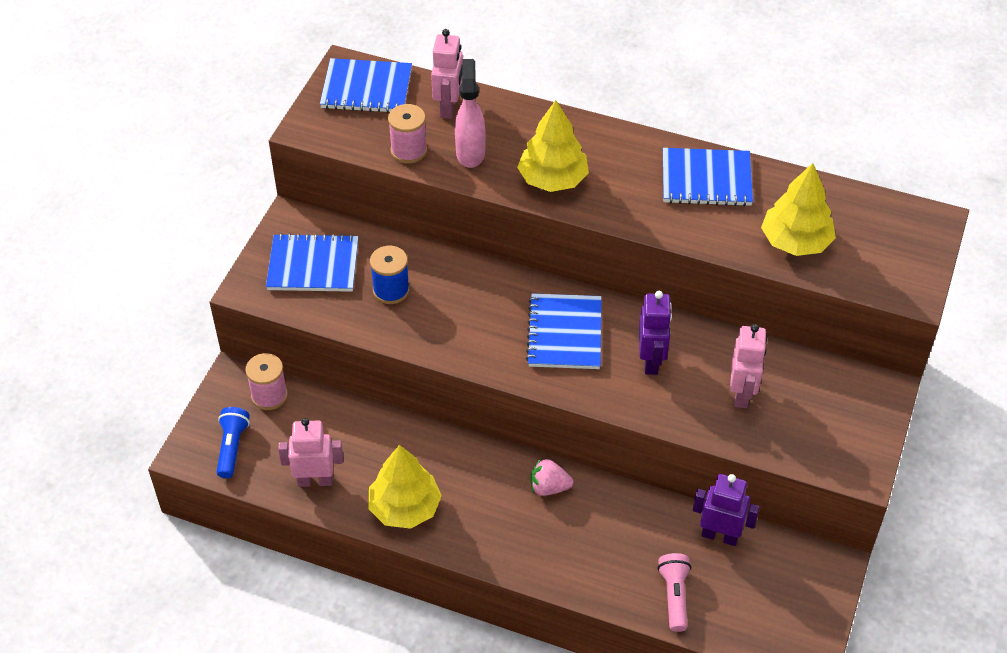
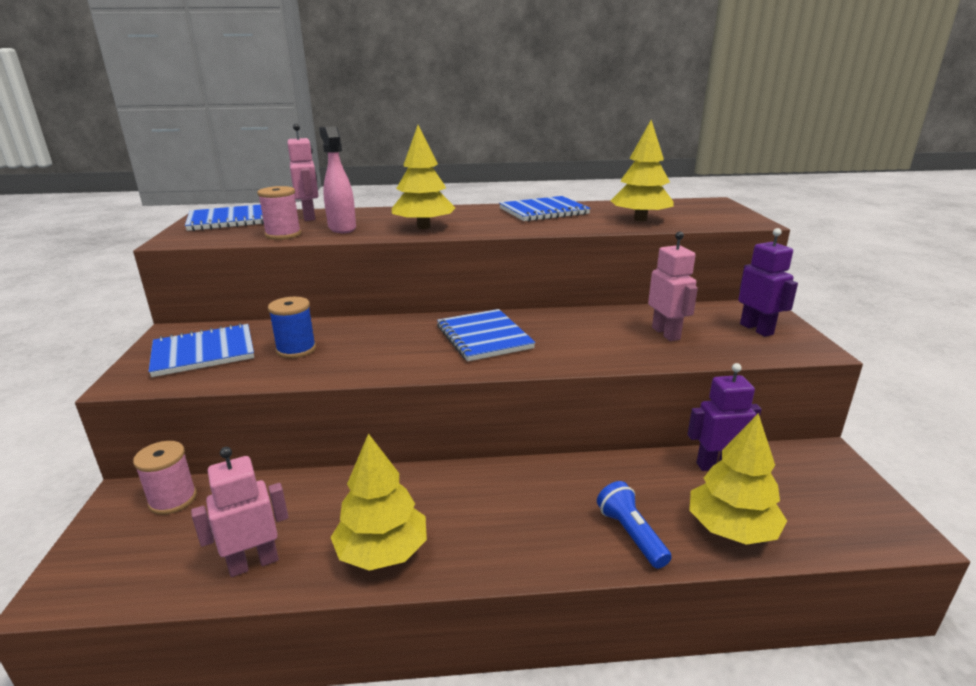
camera: 25 degrees left, 25 degrees down
(232, 447) = (126, 565): blue flashlight -> blue flashlight (631, 535)
(549, 487) = (530, 481): pink strawberry -> none
(651, 361) = (573, 334): purple robot -> purple robot (756, 329)
(674, 596) = (731, 529): pink flashlight -> yellow tree

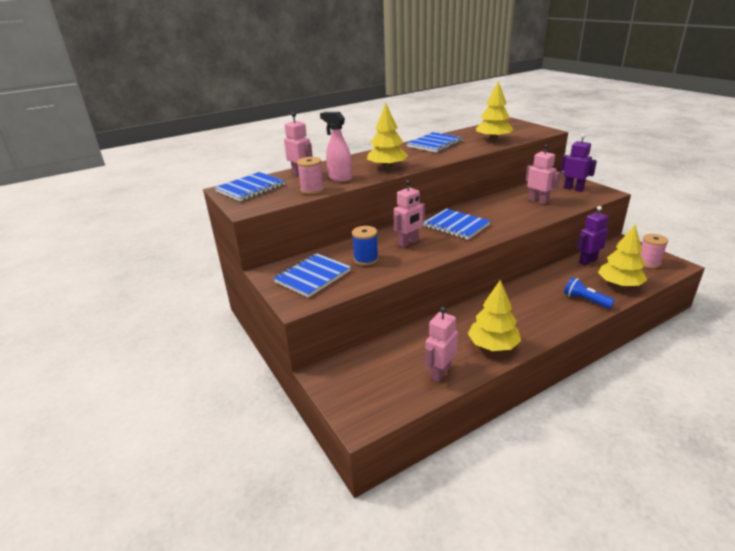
camera: 25 degrees left, 5 degrees up
(173, 499) = (353, 365): pink spool -> pink spool (648, 263)
(383, 343) = (408, 243): none -> pink robot

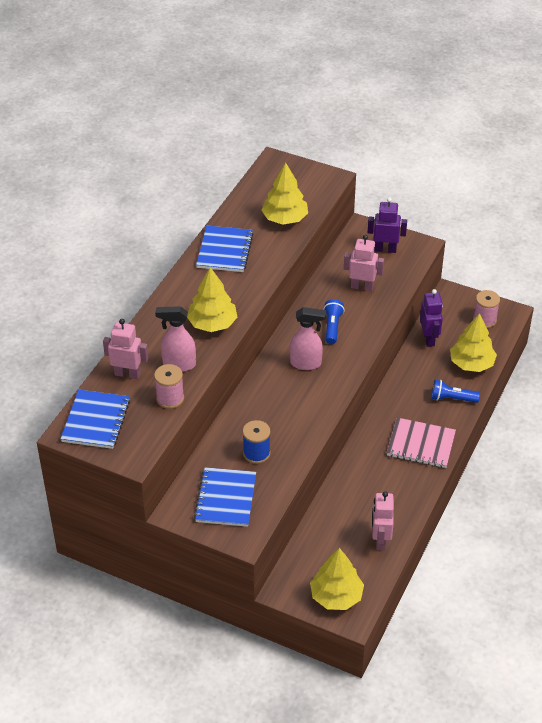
camera: 35 degrees left, 15 degrees up
(408, 243) = (278, 411): pink robot -> none
(456, 225) = (306, 363): blue notebook -> pink spray bottle
(493, 345) = (404, 490): yellow tree -> yellow tree (336, 596)
(495, 213) = (332, 327): none -> blue flashlight
(533, 320) = (421, 444): none -> pink notebook
(587, 261) = (429, 339): purple robot -> purple robot turned 150 degrees clockwise

